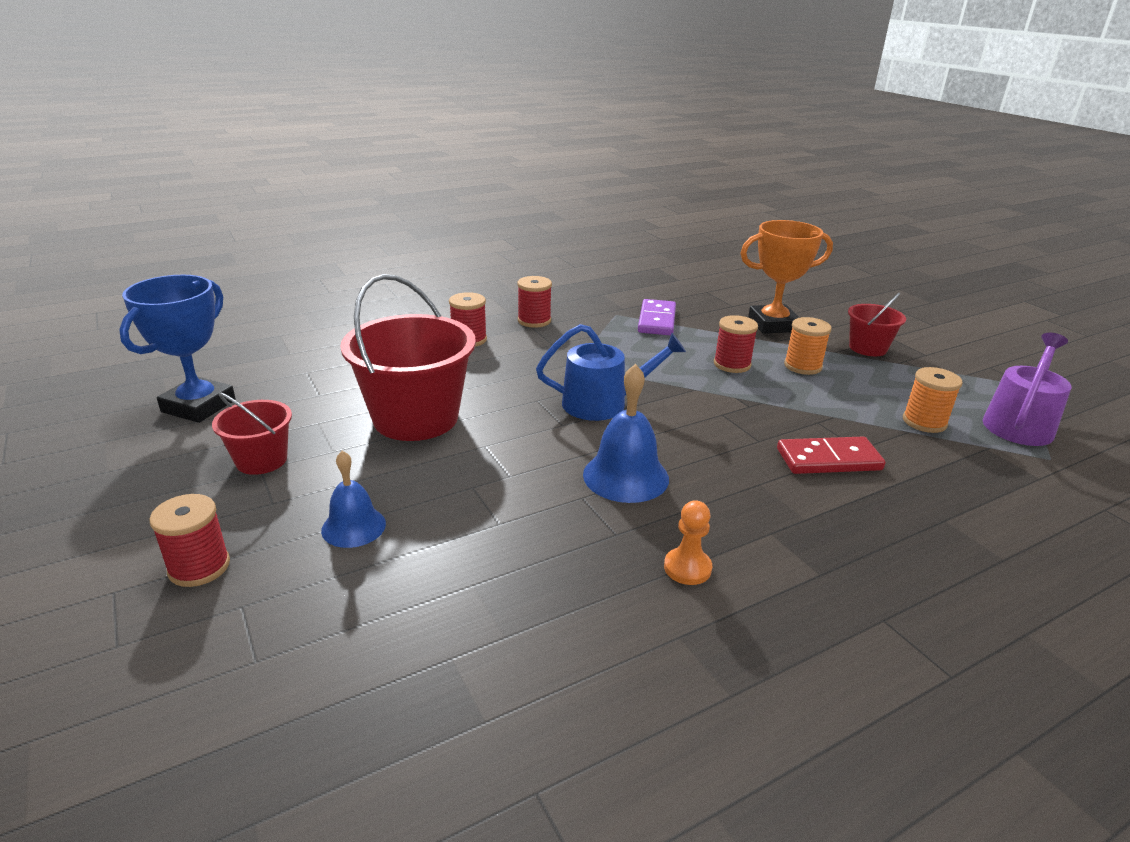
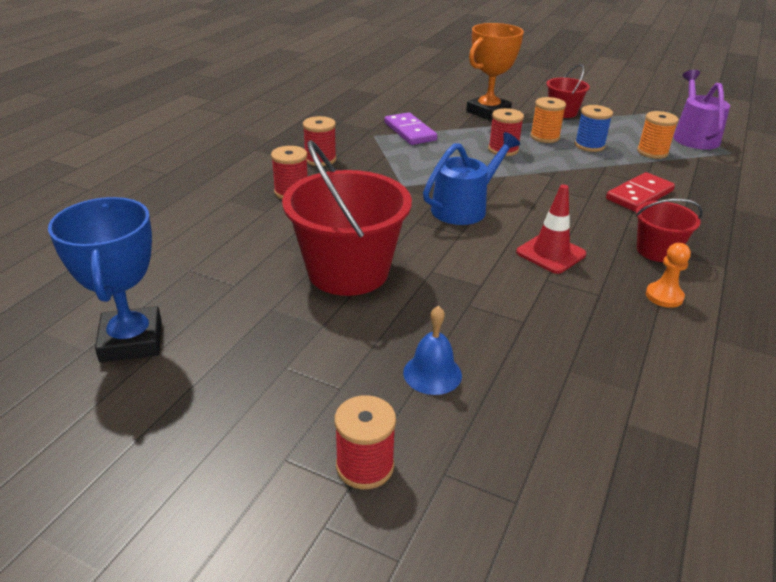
camera: 35 degrees left, 5 degrees up
(261, 460) = (274, 360): red bucket -> red bucket (657, 251)
(625, 476) = (550, 253): blue bell -> red traffic cone
(847, 390) = (589, 145): none -> blue spool

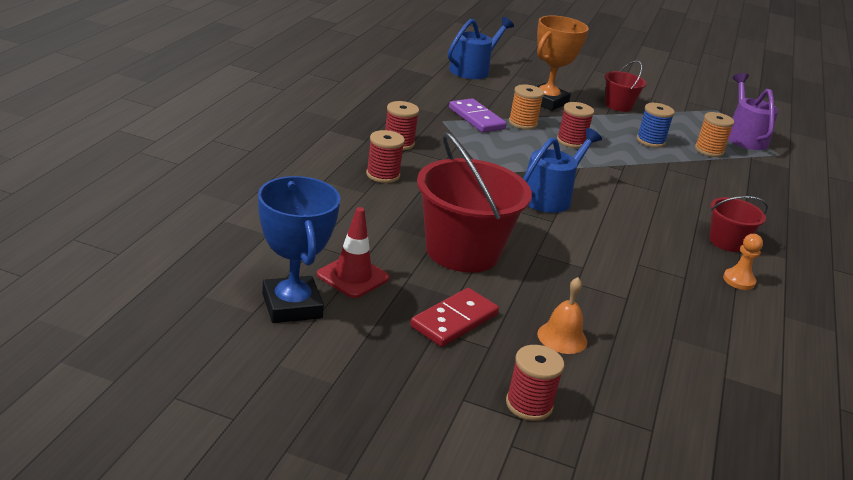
camera: 10 degrees left, 5 degrees down
(421, 86) = (472, 70): none -> blue watering can
(432, 373) = (562, 337): blue bell -> orange bell
(544, 137) = (607, 130): orange spool -> orange spool (522, 123)
(550, 253) = (637, 241): red traffic cone -> red traffic cone (353, 276)
(639, 195) = (704, 191): red domino -> red domino (454, 320)

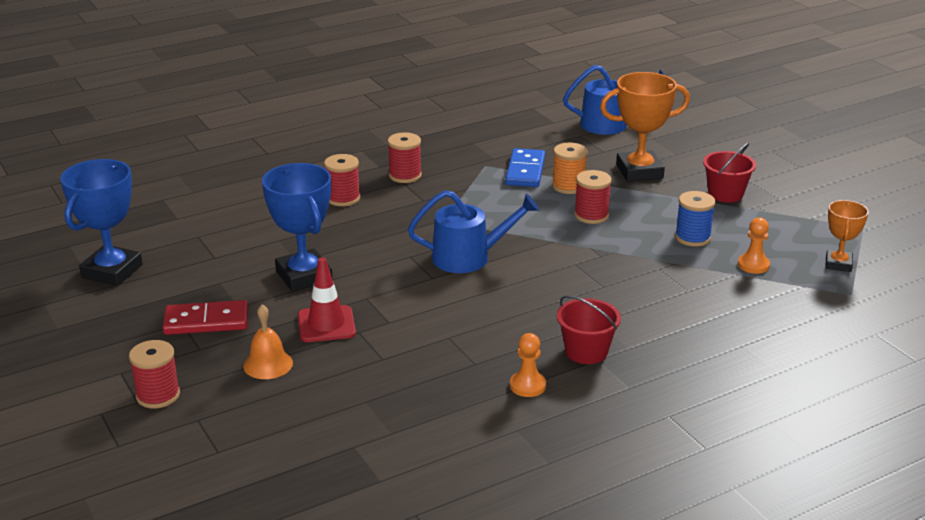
camera: 45 degrees right, 0 degrees up
(353, 276) = (186, 266): red traffic cone -> red traffic cone (326, 324)
(462, 251) = (304, 276): red bucket -> blue trophy
(476, 118) = (525, 171): purple domino -> blue domino
(709, 150) = (753, 265): orange spool -> orange pawn
(744, 137) = (838, 264): purple watering can -> orange trophy

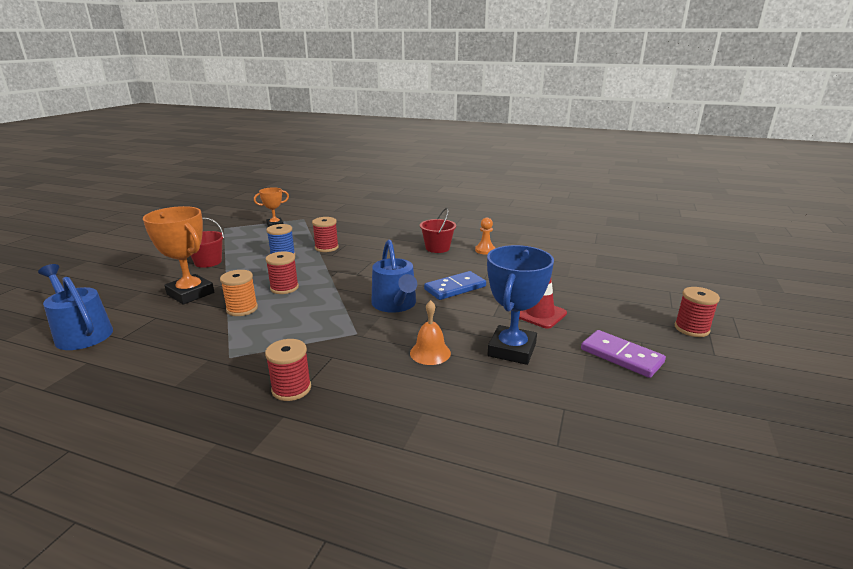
camera: 130 degrees left, 5 degrees down
(112, 271) = (683, 455): blue trophy -> none
(206, 321) = (621, 356): red domino -> purple domino
(268, 364) = (602, 312): orange bell -> orange bell (430, 353)
(343, 198) = (376, 399): red spool -> red spool (326, 248)
(468, 257) = (395, 304): blue watering can -> blue watering can turned 150 degrees counterclockwise
(525, 171) = (226, 335): blue domino -> blue domino (455, 288)
(753, 265) = (299, 238): orange pawn -> none

